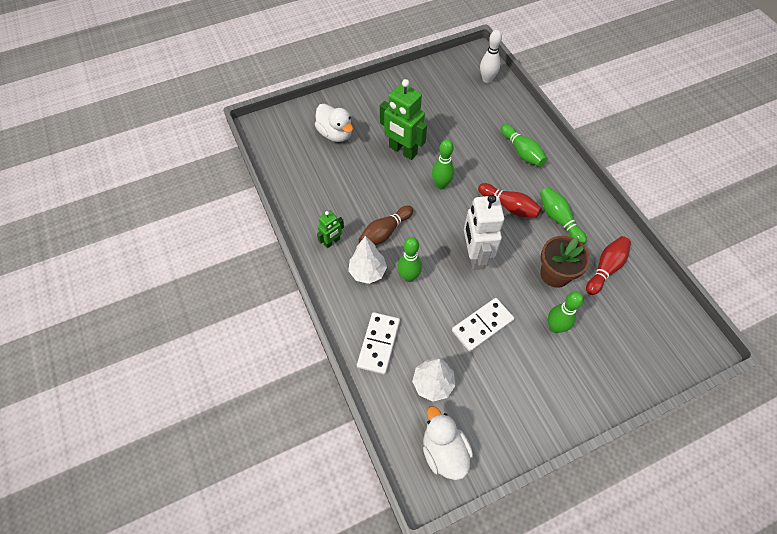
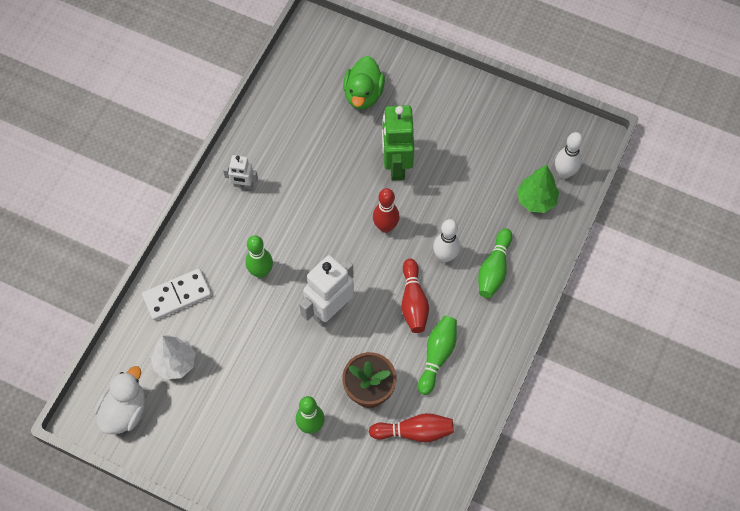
camera: 50 degrees right, 5 degrees up
(332, 242) = (243, 185): green robot -> white robot
(335, 134) = (363, 94): white duck -> green duck
(367, 272) = (237, 236): white tree -> none
(385, 232) = (290, 219): brown bowling pin -> none
(441, 185) = (385, 226): green bowling pin -> red bowling pin
(482, 325) = (262, 364): white domino -> none
(491, 169) = (445, 256): none -> white bowling pin
(493, 103) = (536, 200): none -> green tree

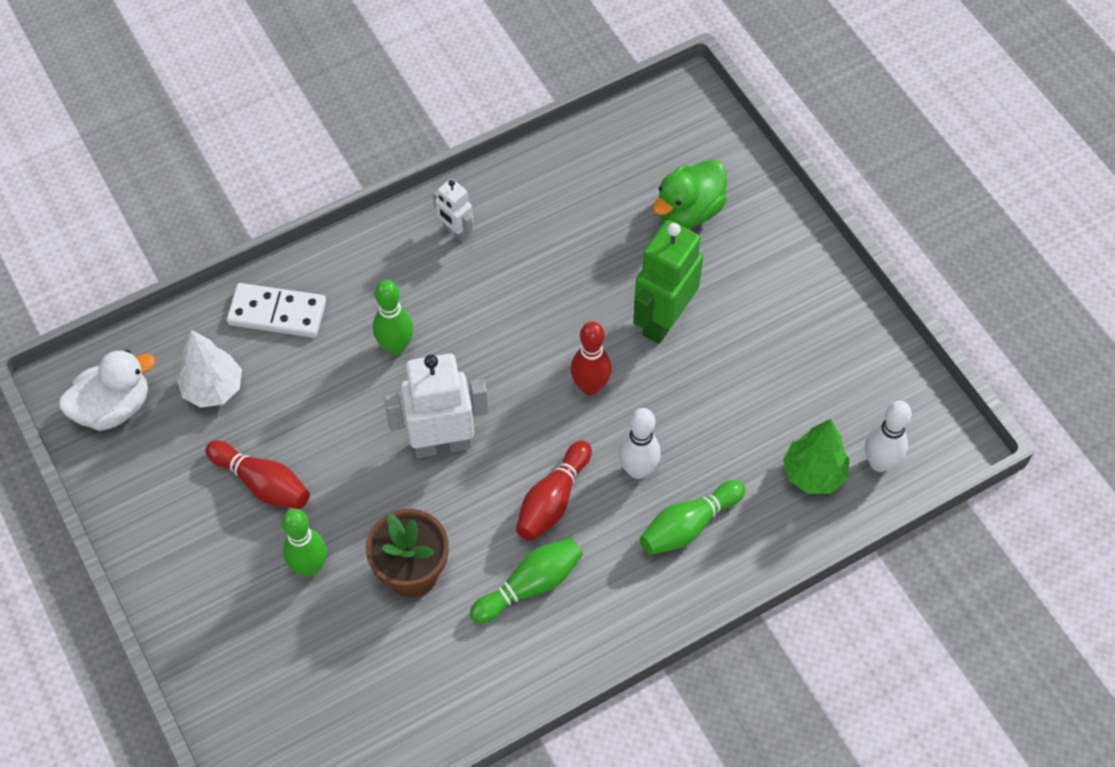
camera: 35 degrees right, 5 degrees down
(414, 431) = (428, 659): red bowling pin -> red bowling pin (262, 483)

